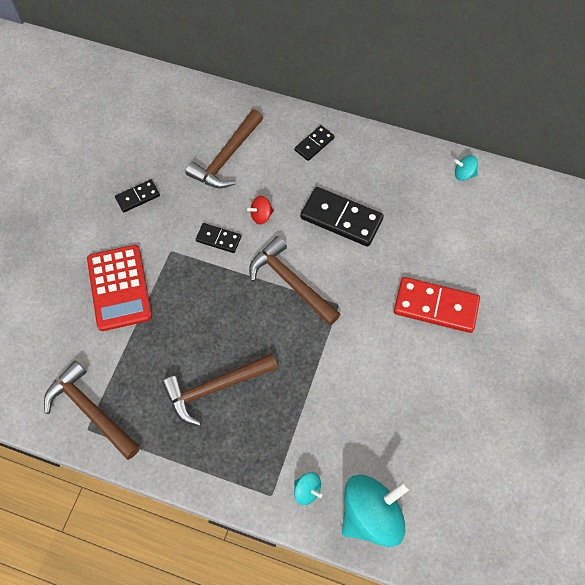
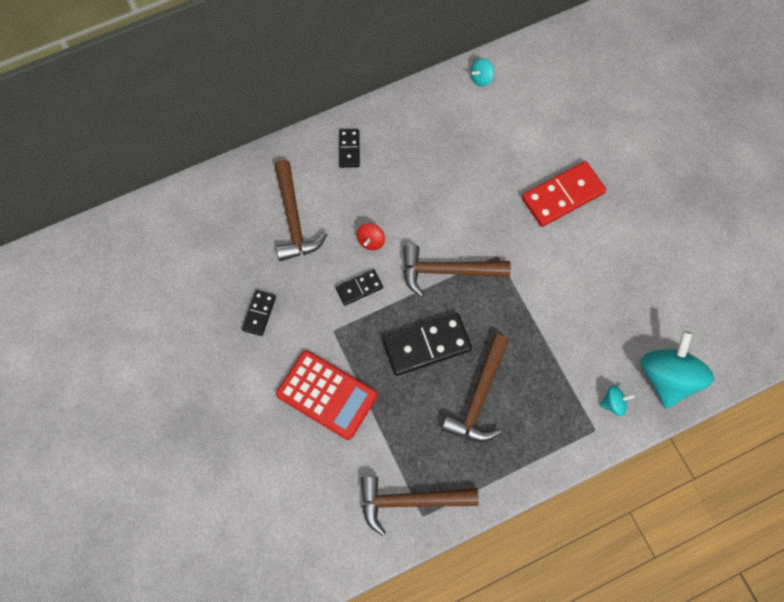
camera: 45 degrees left, 5 degrees up
(341, 218) = (431, 190): black domino -> black domino (426, 345)

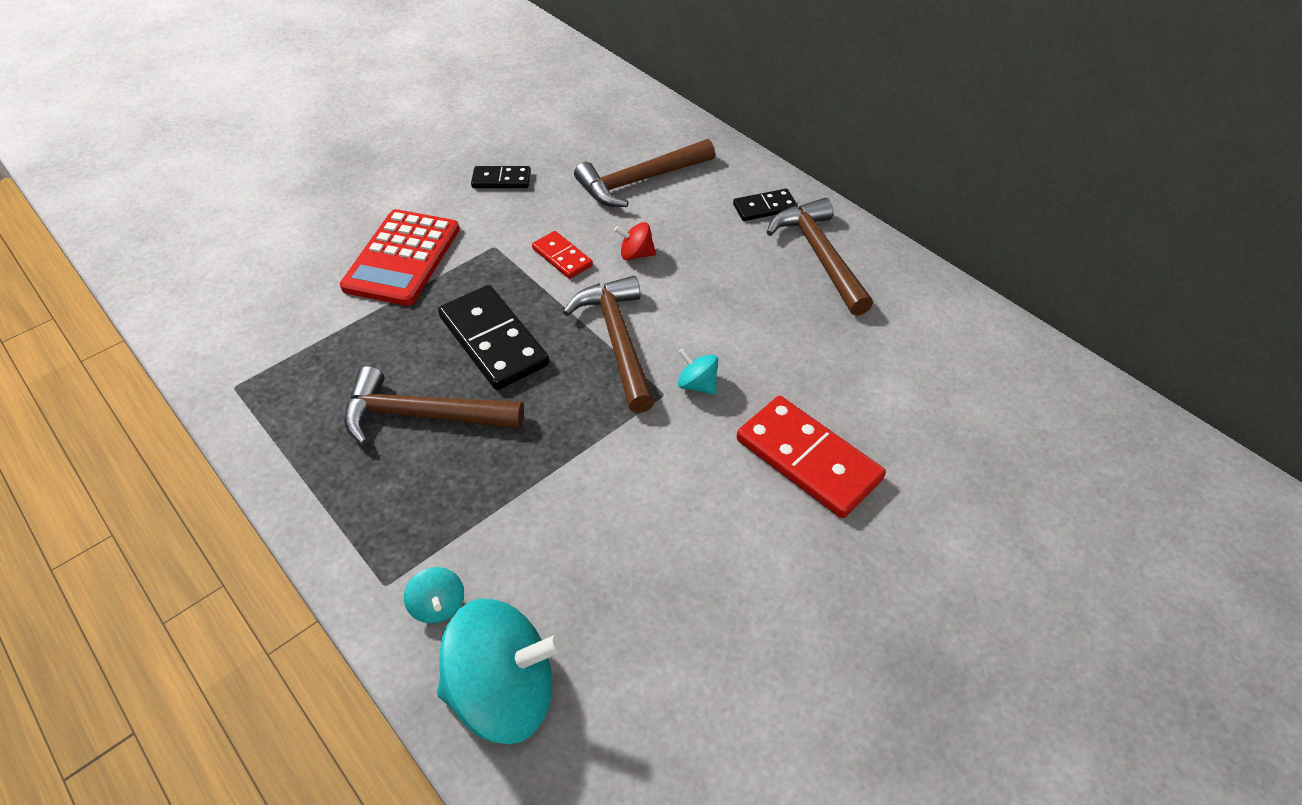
camera: 75 degrees right, 20 degrees down
(359, 288) = (562, 257): black domino -> red domino
(410, 501) = (255, 368): brown hammer -> brown hammer (819, 255)
(481, 78) = (962, 317): turquoise spinning top -> turquoise spinning top (697, 385)

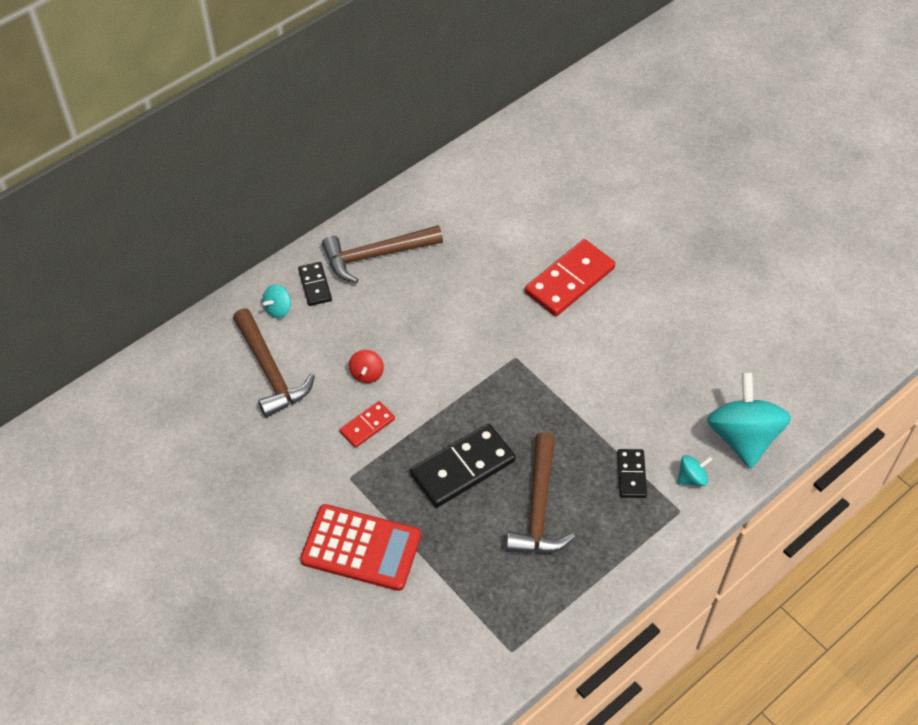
camera: 90 degrees left, 5 degrees up
(501, 180) = (256, 479): black domino -> black domino (631, 475)
(617, 340) = (463, 385): brown hammer -> none
(697, 385) = (507, 337): turquoise spinning top -> turquoise spinning top (278, 309)

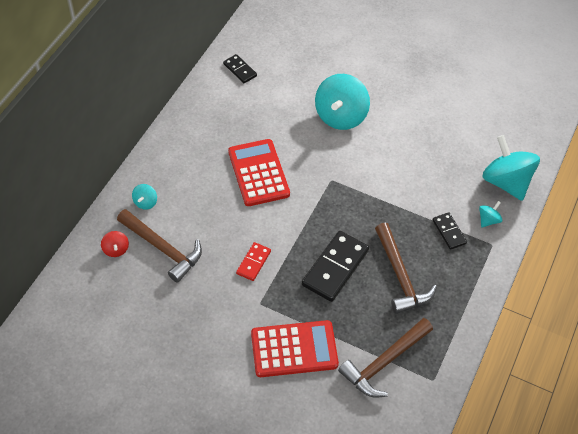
camera: 25 degrees left, 0 degrees up
(315, 285) = (164, 177): black domino -> black domino (240, 70)
(367, 374) = (234, 226): red spinning top -> red spinning top (116, 249)
(376, 255) = (197, 142): brown hammer -> brown hammer (384, 363)
(430, 318) = (258, 173): none -> red calculator
(570, 281) = (341, 116): red domino -> turquoise spinning top

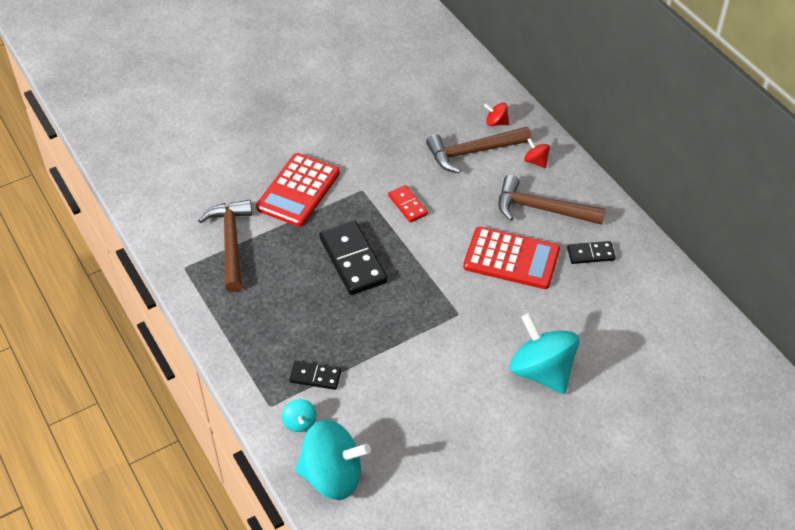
camera: 125 degrees right, 5 degrees down
(145, 202) = (536, 161): turquoise spinning top -> red spinning top
(240, 70) = (675, 313): black domino -> black domino (590, 254)
(400, 276) = (301, 305): brown hammer -> brown hammer (541, 209)

